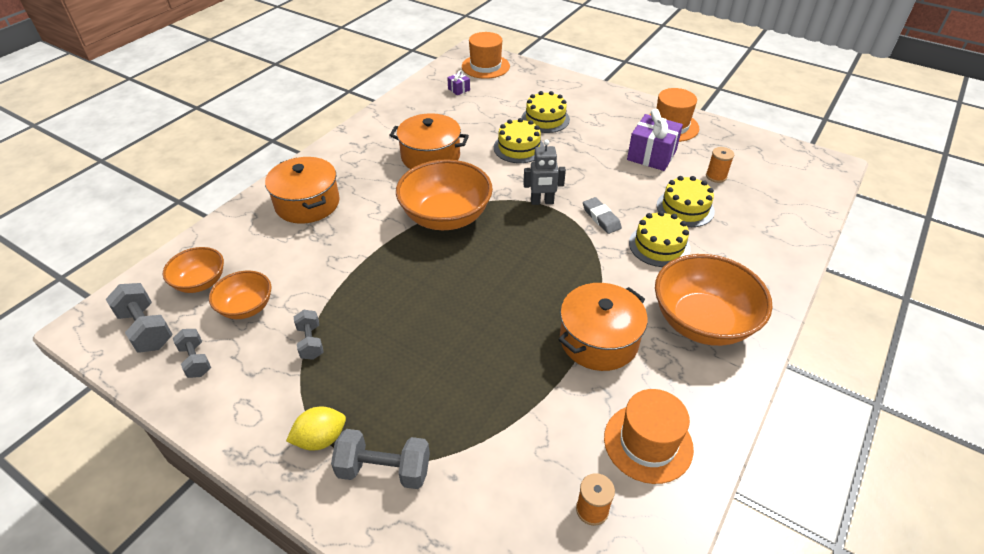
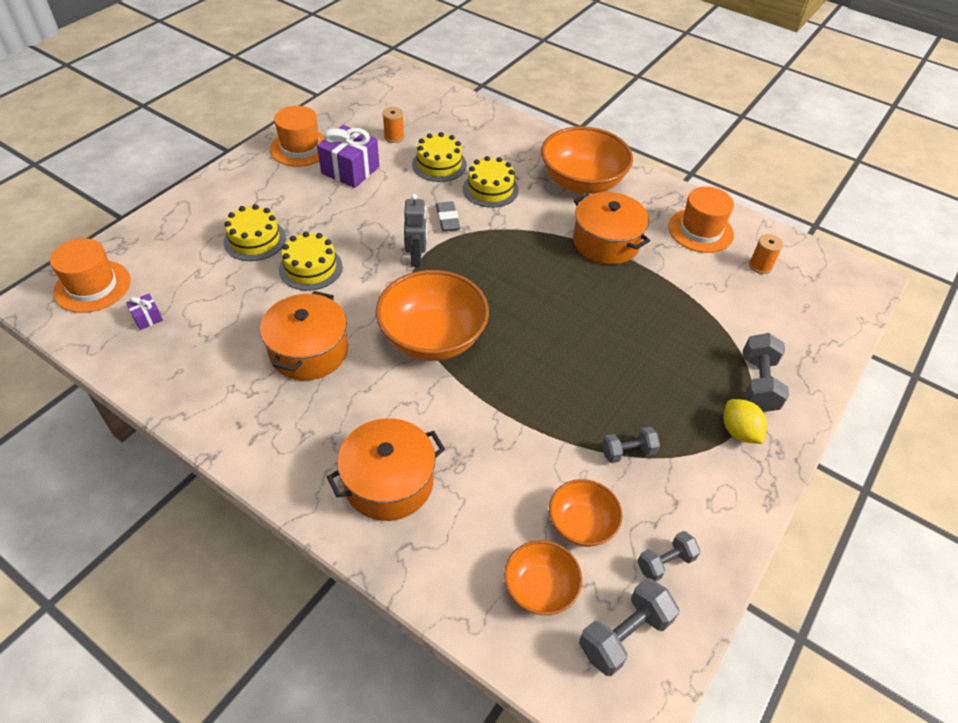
camera: 90 degrees left, 5 degrees up
(601, 218) = (447, 219): grey eraser -> grey eraser turned 75 degrees counterclockwise

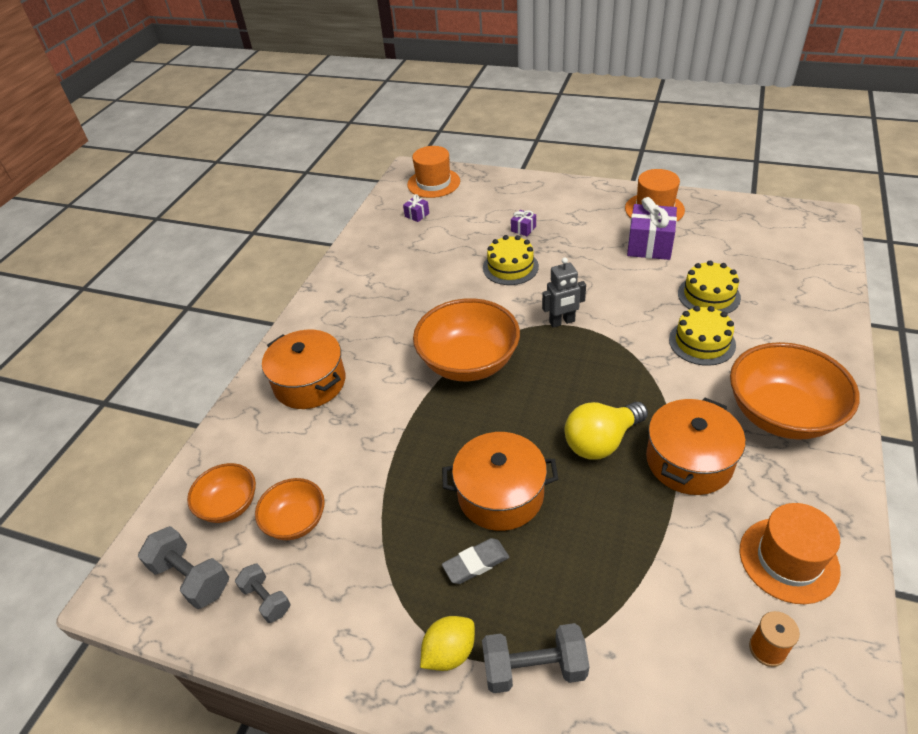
camera: 80 degrees right, 5 degrees down
(255, 240) = (523, 229): yellow cake -> purple gift
(309, 351) = (421, 298): orange pot -> orange pot (500, 494)
(394, 137) = (723, 254): orange spool -> none
(447, 219) = (630, 325): grey eraser -> grey eraser (476, 563)
(569, 281) = (601, 441): none -> yellow light bulb
(628, 452) = (387, 543): grey dumbbell -> none

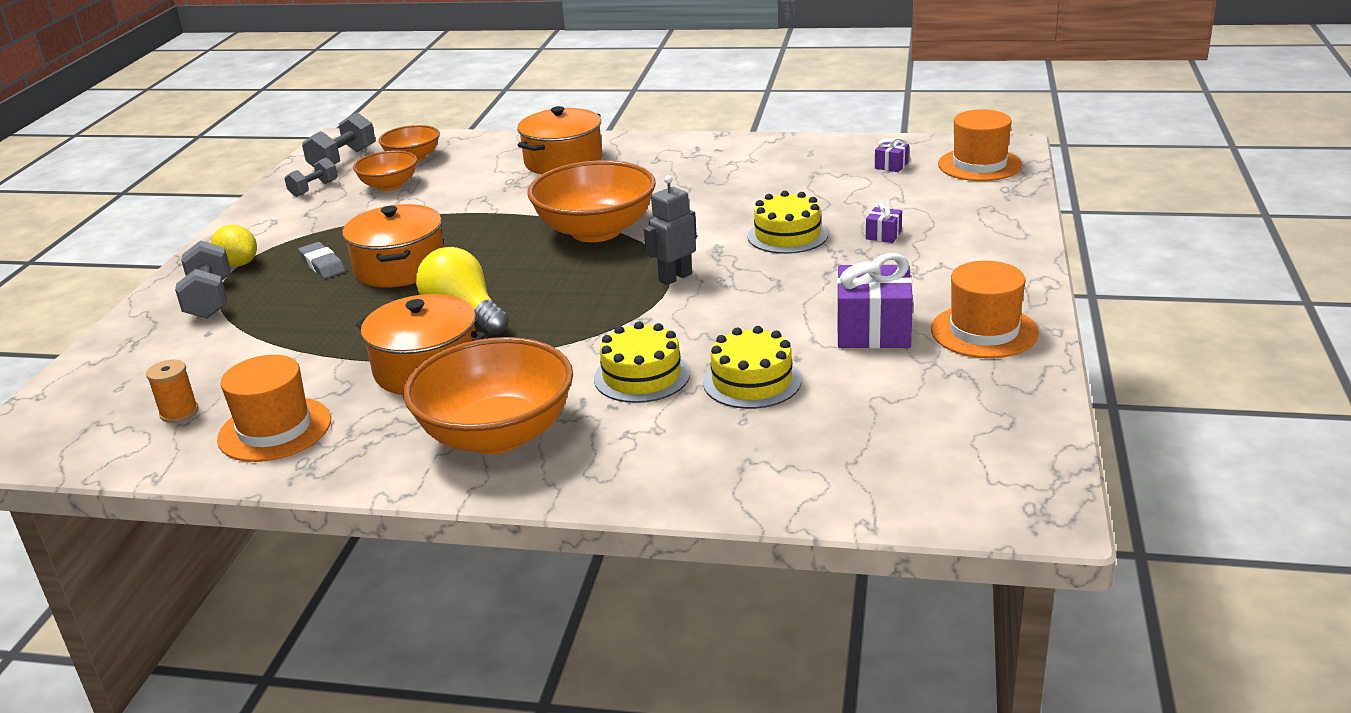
camera: 80 degrees right, 15 degrees down
(562, 322) = (675, 277): grey robot -> grey robot turned 75 degrees clockwise

